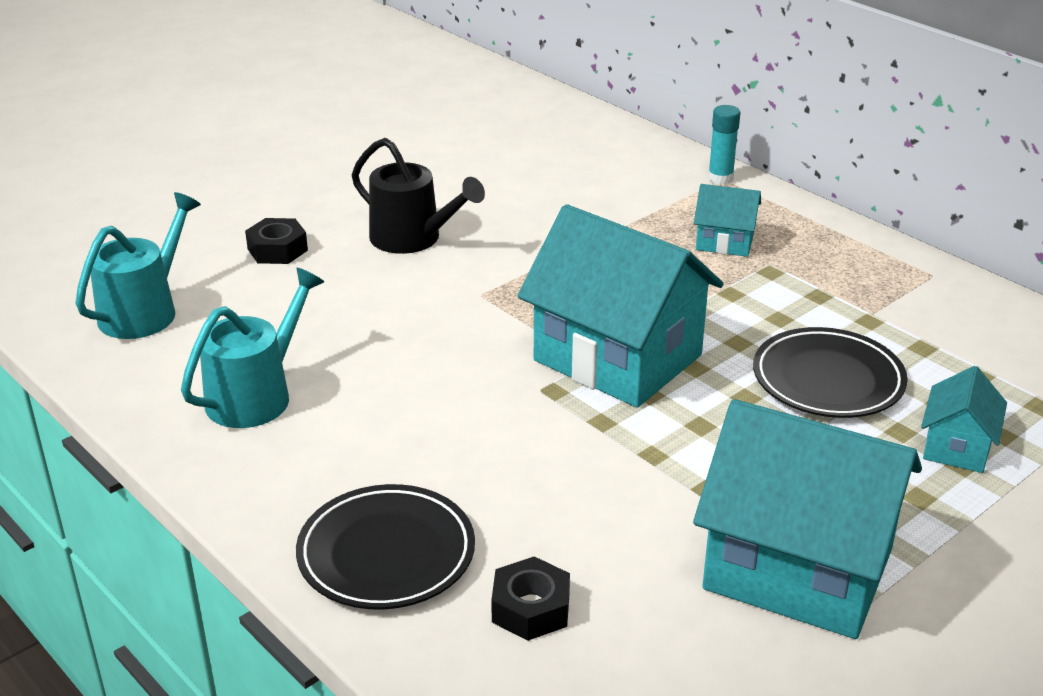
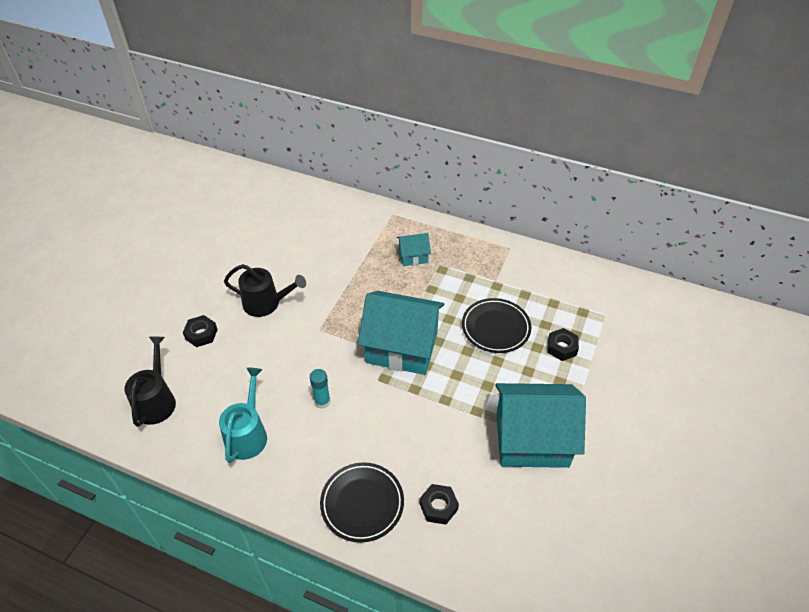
camera: 25 degrees left, 15 degrees up
(144, 311) = (156, 401): turquoise watering can -> black watering can
(720, 178) = (391, 214): turquoise glue stick -> turquoise glue stick (322, 402)
(957, 447) = (561, 347): turquoise house -> black nut

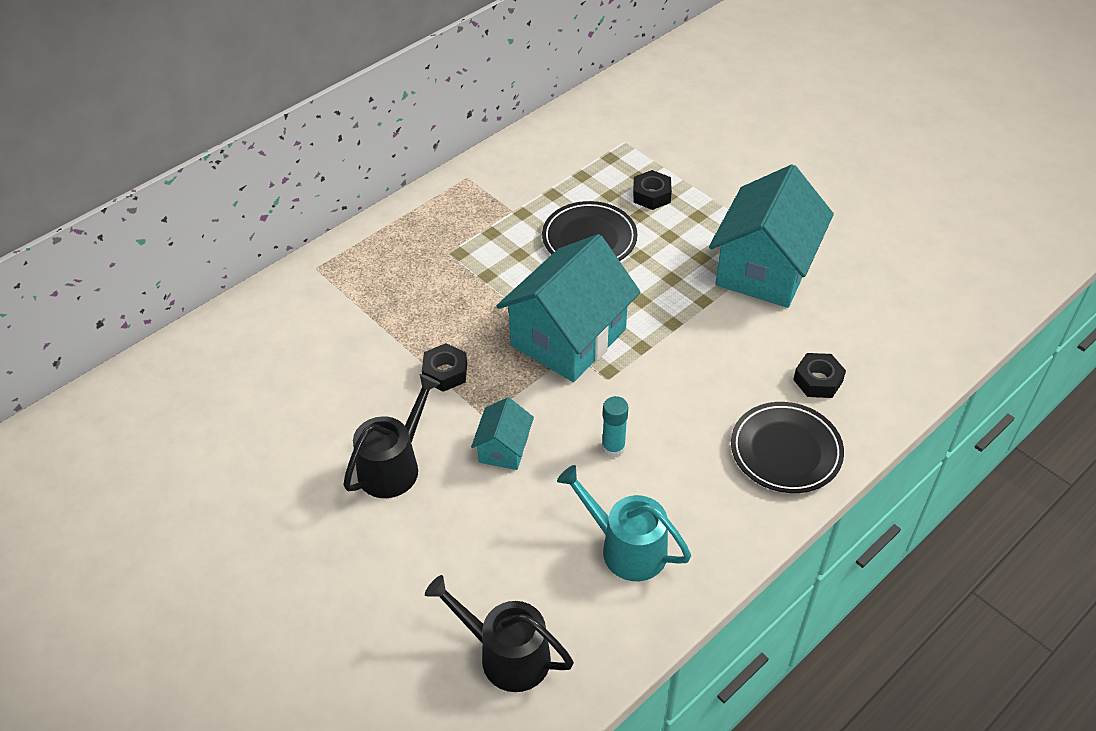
camera: 65 degrees left, 0 degrees up
(201, 334) = (405, 566): black nut -> black nut (445, 372)
(413, 256) = (415, 273): turquoise house -> turquoise house (503, 448)

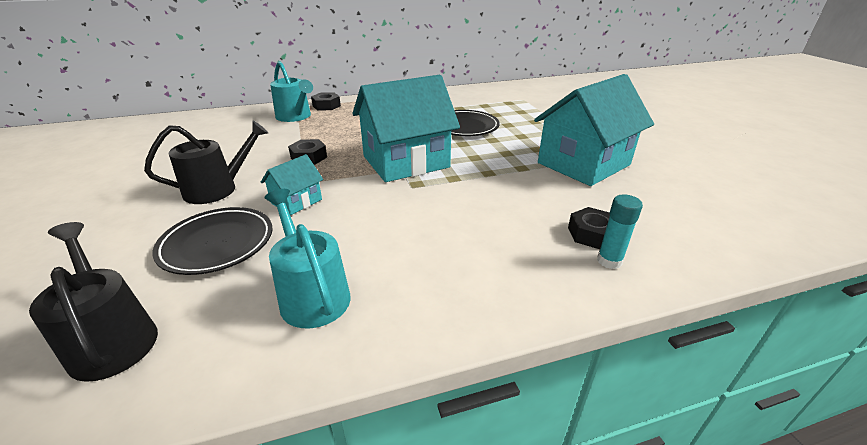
camera: 25 degrees right, 15 degrees down
(339, 294) = (295, 117): none -> turquoise watering can
(613, 448) = (375, 224): turquoise glue stick -> turquoise glue stick (609, 261)
(651, 195) = (523, 119): black nut -> black nut (326, 106)
(785, 451) = (527, 273): black plate -> black plate (217, 244)

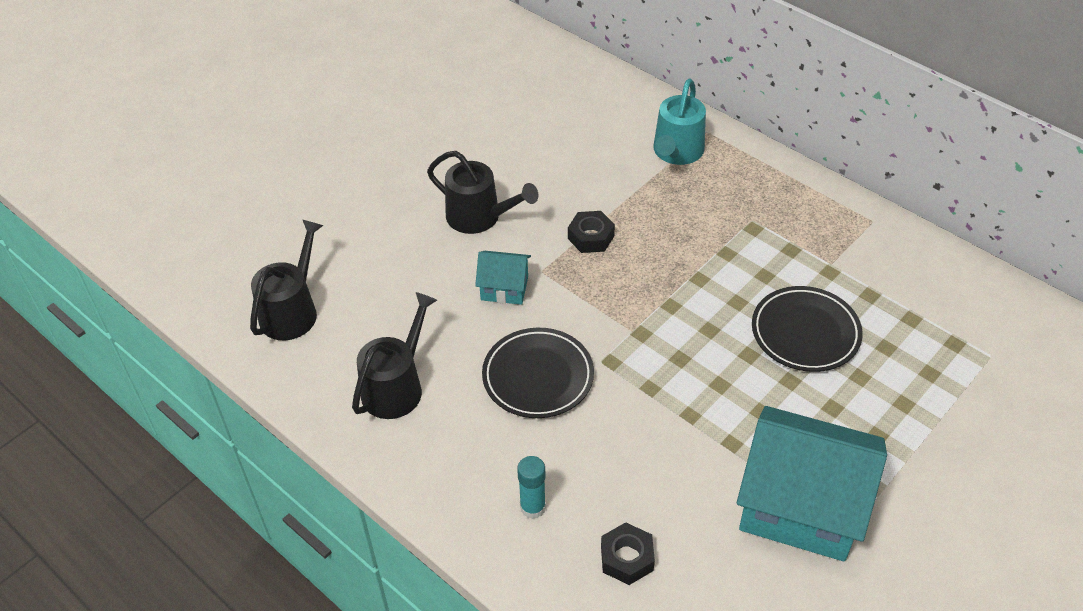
camera: 60 degrees right, 15 degrees up
(217, 244) = (409, 284): black plate -> black plate (538, 377)
(312, 294) = (396, 387): turquoise watering can -> black watering can
(326, 106) = (736, 156): black nut -> none
(406, 162) = (652, 325): turquoise house -> none
(609, 261) = (587, 585): turquoise glue stick -> turquoise glue stick (532, 507)

